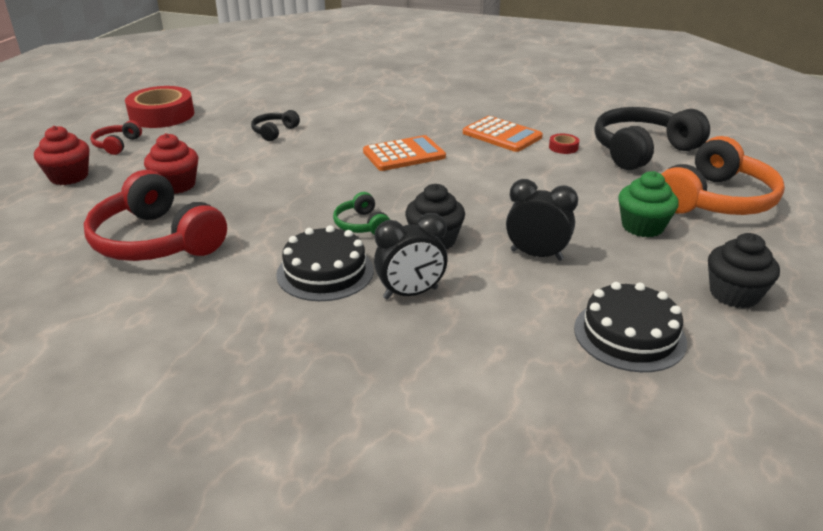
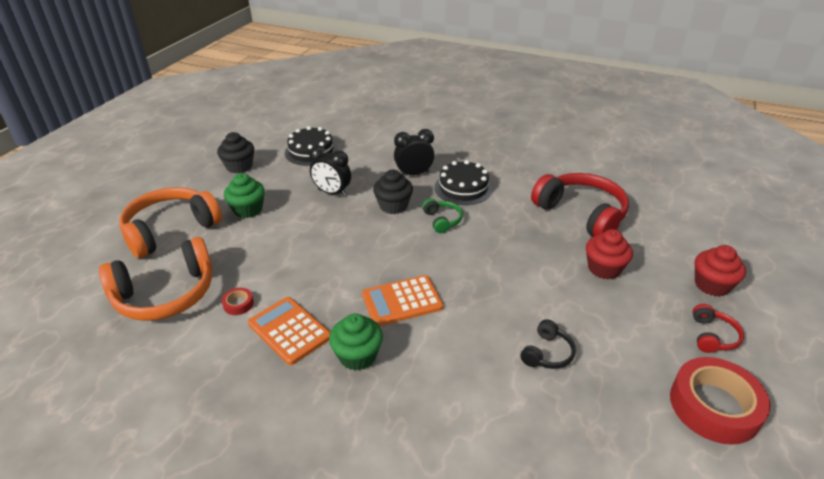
camera: 175 degrees left, 5 degrees up
(435, 126) = (357, 356): none -> green cupcake
(642, 151) = (166, 294): black headphones -> orange headphones

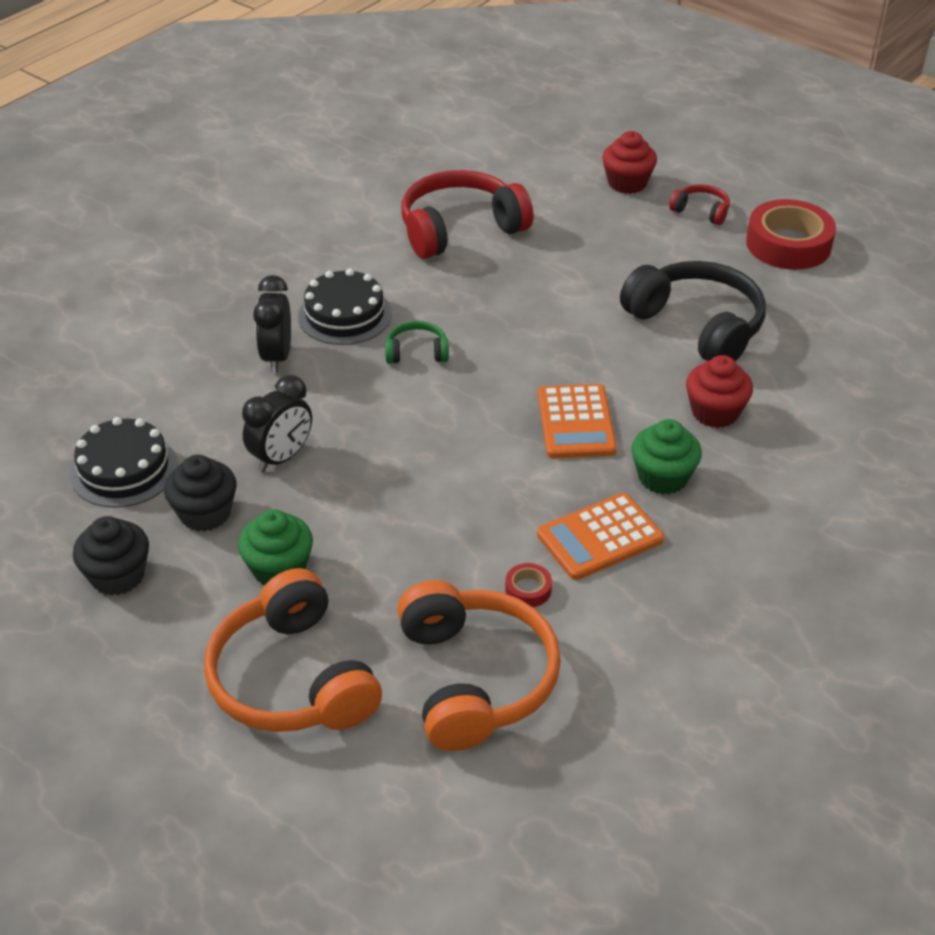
camera: 75 degrees left, 5 degrees up
(393, 206) = (355, 394): black cupcake -> black cupcake (205, 513)
(547, 353) = (696, 326): black headphones -> black headphones, size x2.14
(604, 268) = (573, 245): red cupcake -> red cupcake (715, 412)

